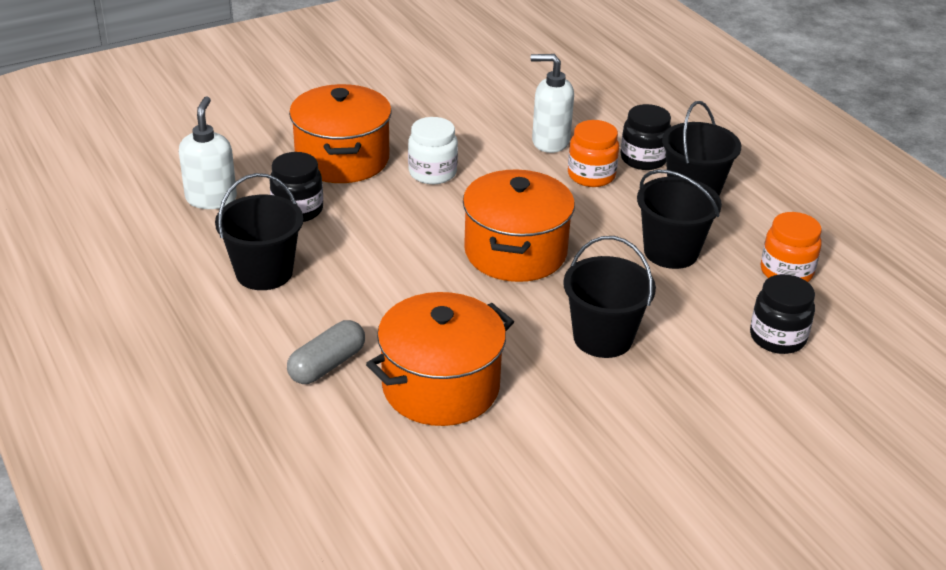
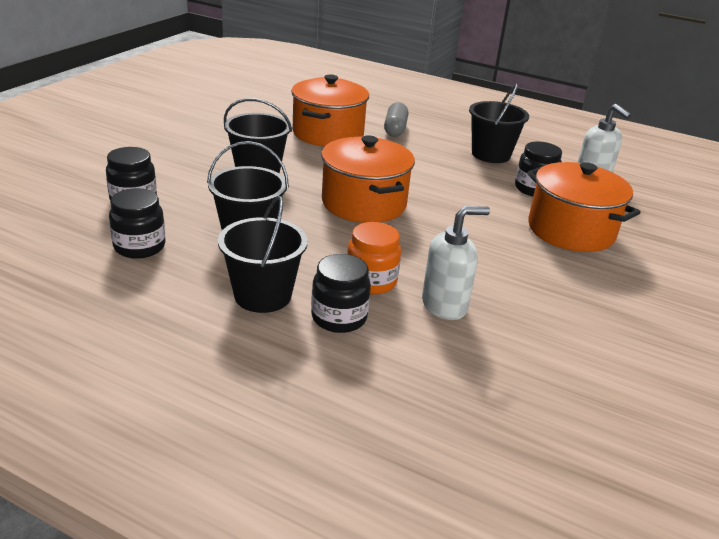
camera: 145 degrees right, 5 degrees down
(432, 173) = (495, 241): white jar -> none
(786, 272) = (139, 247): orange jar -> black jar

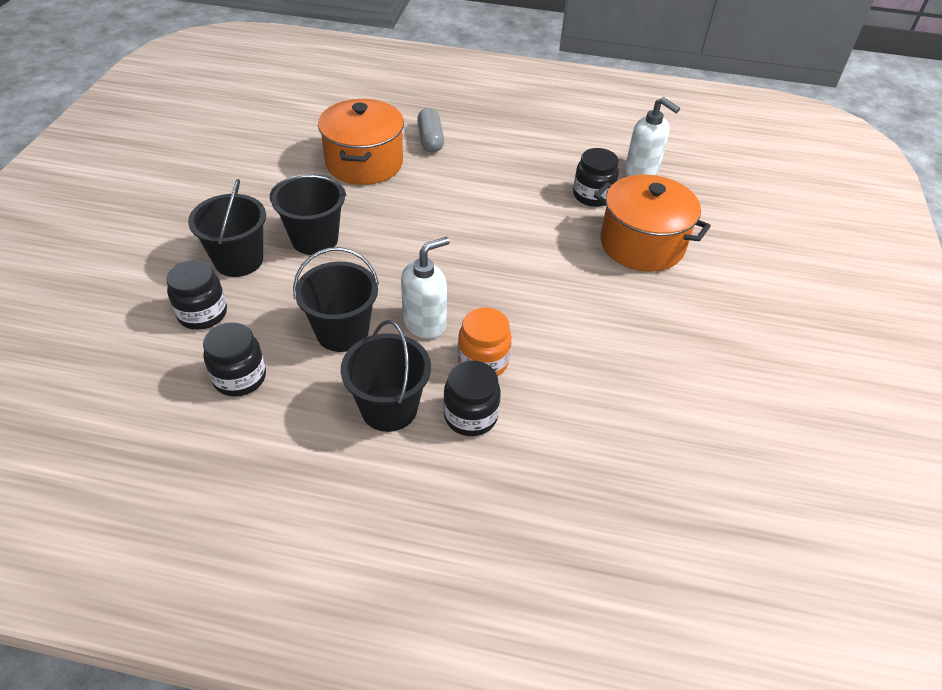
camera: 15 degrees left, 15 degrees up
(364, 203) = (438, 257): orange pot -> none
(445, 305) = (560, 373): white soap dispenser -> white soap dispenser (425, 323)
(491, 154) = (537, 156): black bucket -> black bucket (238, 260)

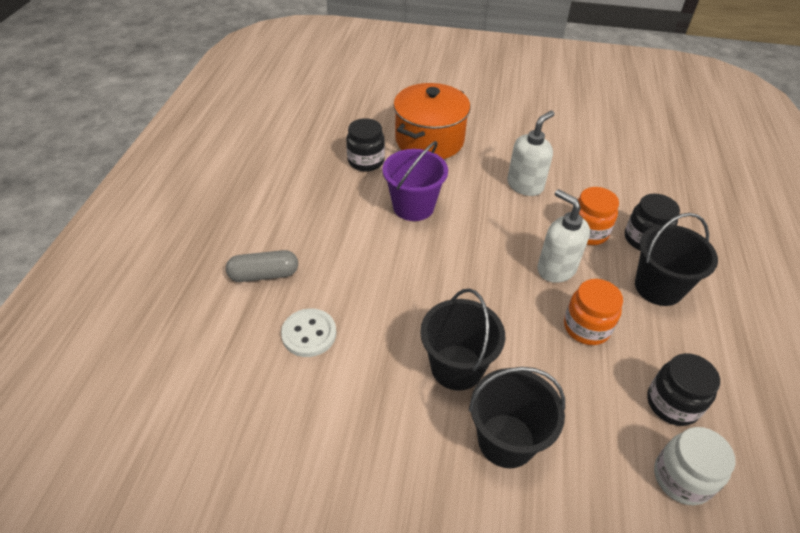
camera: 90 degrees left, 0 degrees up
(168, 363) = (681, 478): none -> white jar
(202, 314) = (601, 460): black jar -> none
(342, 332) = (586, 327): black bucket -> orange jar
(364, 163) = (309, 334): orange pot -> white button
(521, 225) = (413, 206): none -> purple bucket
(642, 170) = (328, 131): white soap dispenser -> white soap dispenser (525, 185)

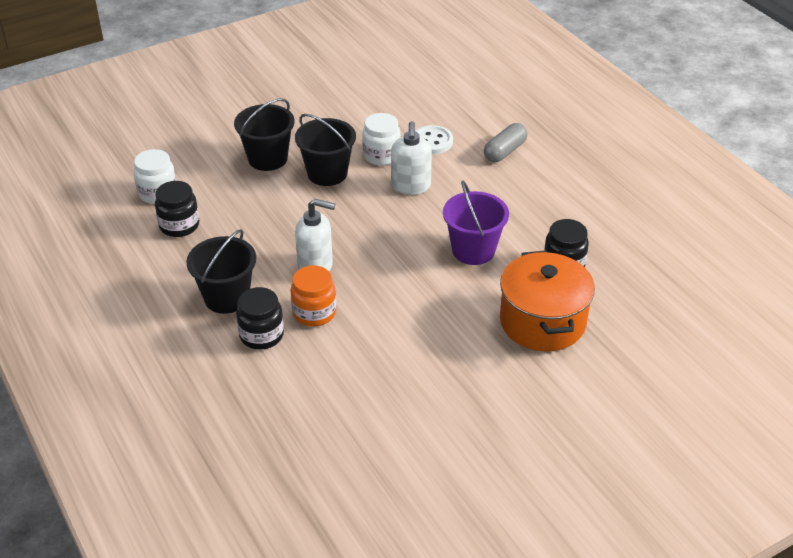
camera: 140 degrees right, 5 degrees down
(378, 352) = (381, 155): none -> white jar
(525, 185) = (406, 327): white soap dispenser -> white soap dispenser (411, 186)
(586, 327) = (263, 239): orange jar -> none

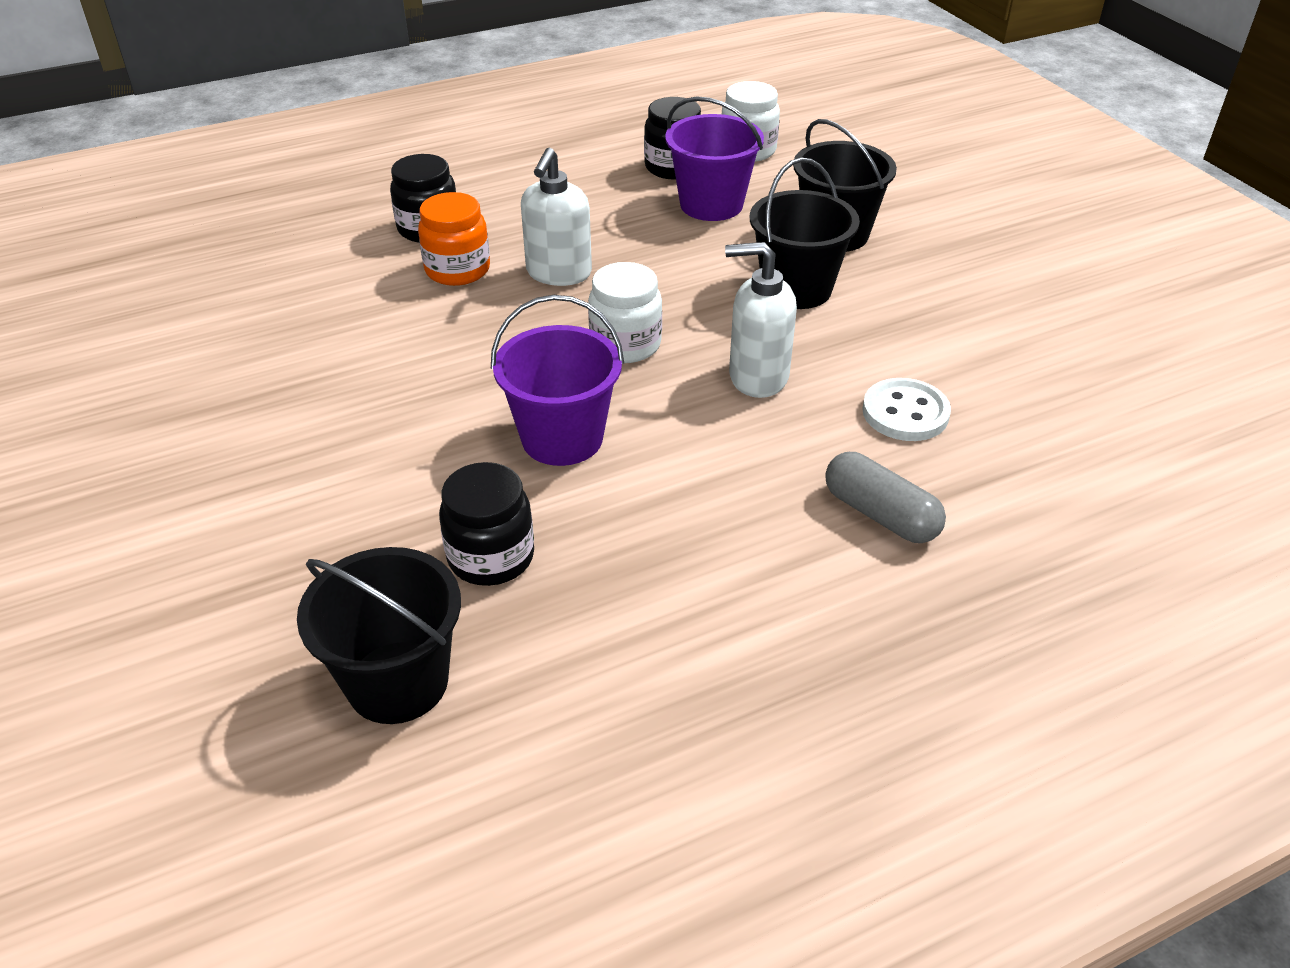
camera: 95 degrees right, 0 degrees up
(227, 297) = (513, 203): black bucket -> black bucket (397, 682)
(231, 207) = (711, 204): none -> purple bucket
(381, 155) = (852, 348): white jar -> white jar (625, 344)
(542, 321) = (346, 505): orange pot -> none

